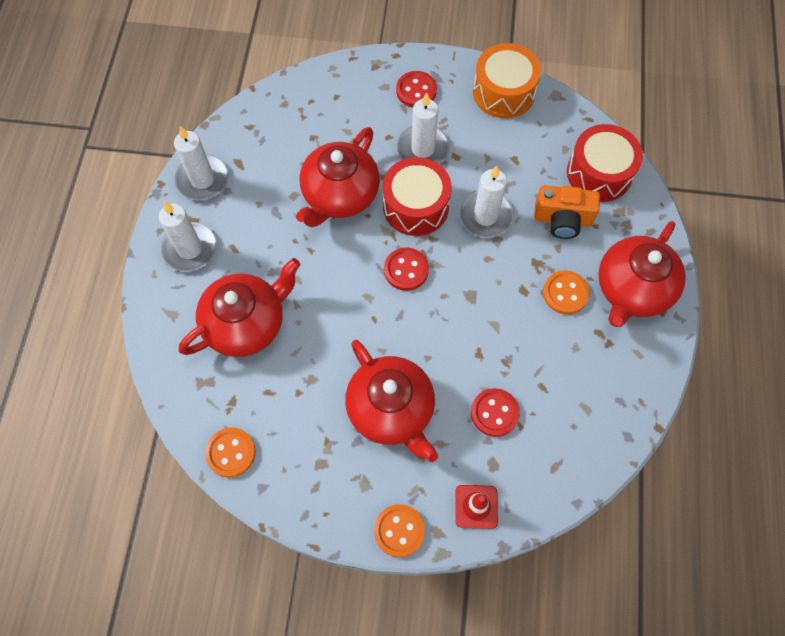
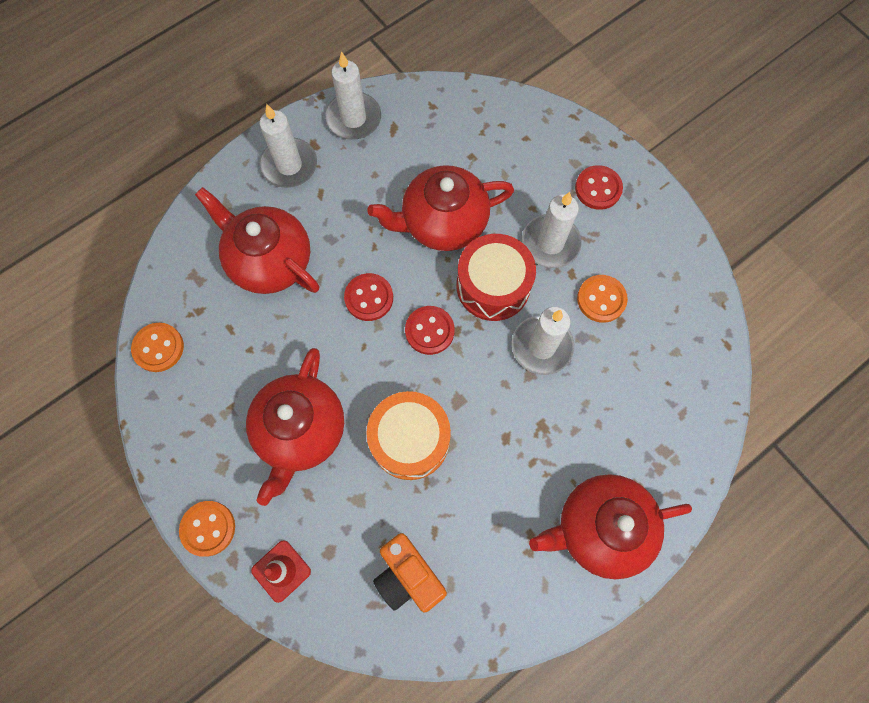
camera: 45 degrees right, 5 degrees up
(246, 323) = (269, 260): red teapot -> red teapot turned 150 degrees counterclockwise
(494, 413) = (374, 513): red button -> red button (369, 298)
(503, 92) = (674, 254): orange drum -> orange drum (410, 440)
(562, 220) = (605, 410): orange camera -> orange camera (408, 576)
(565, 293) = (538, 474): orange button -> orange button (601, 299)
(599, 173) = (683, 401): red drum -> none

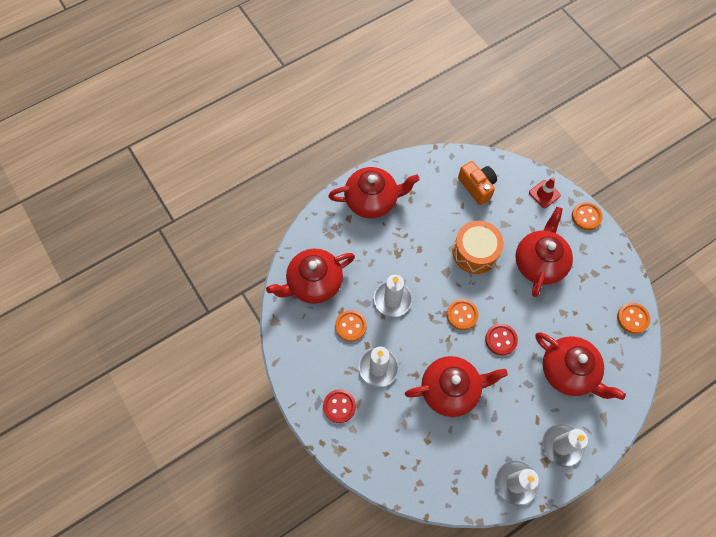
camera: 175 degrees left, 5 degrees down
(429, 331) = (462, 315): red button -> orange button
(493, 286) = (419, 341): red drum -> none
(673, 362) = (314, 283): none -> red teapot

